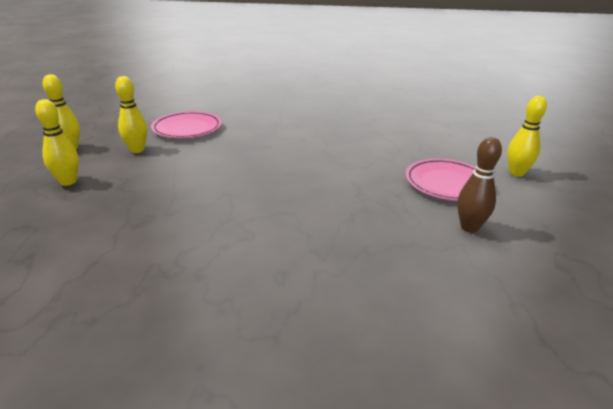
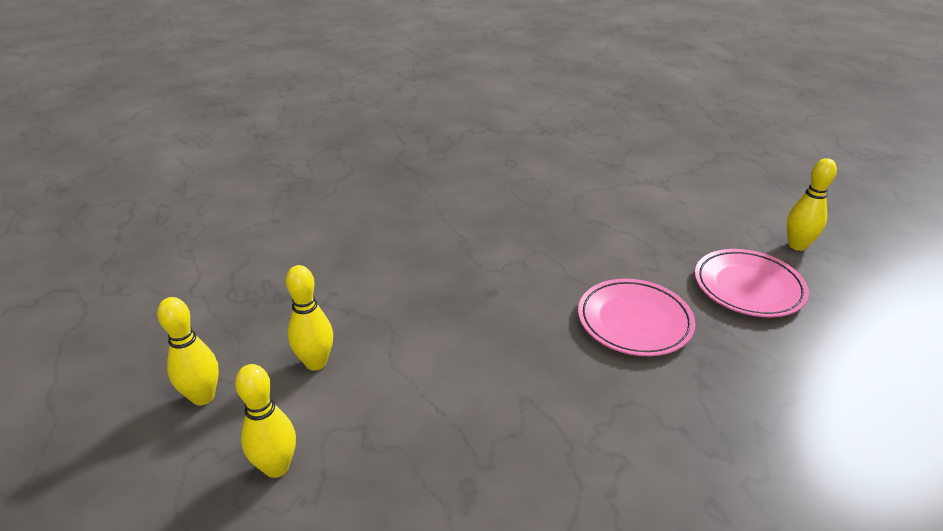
camera: 25 degrees left, 5 degrees up
(187, 128) = (347, 293): pink plate -> pink plate (634, 321)
(469, 227) = (825, 349): brown bowling pin -> none

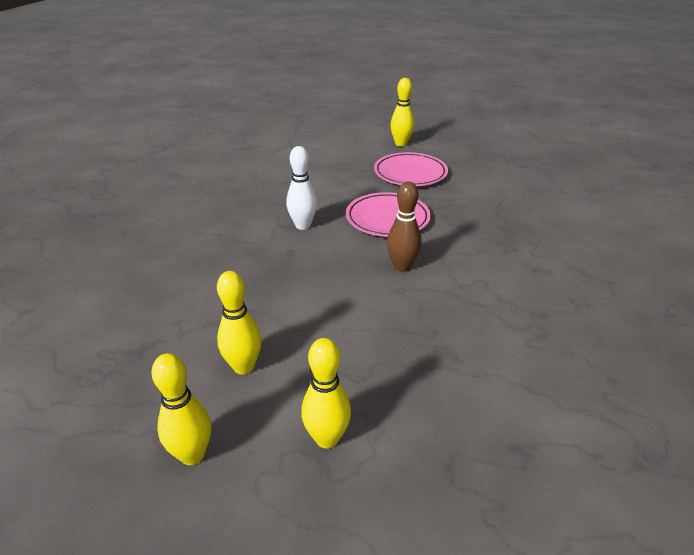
camera: 50 degrees left, 0 degrees up
(541, 275) = (303, 226): none -> white bowling pin
(565, 380) = (402, 267): none -> brown bowling pin

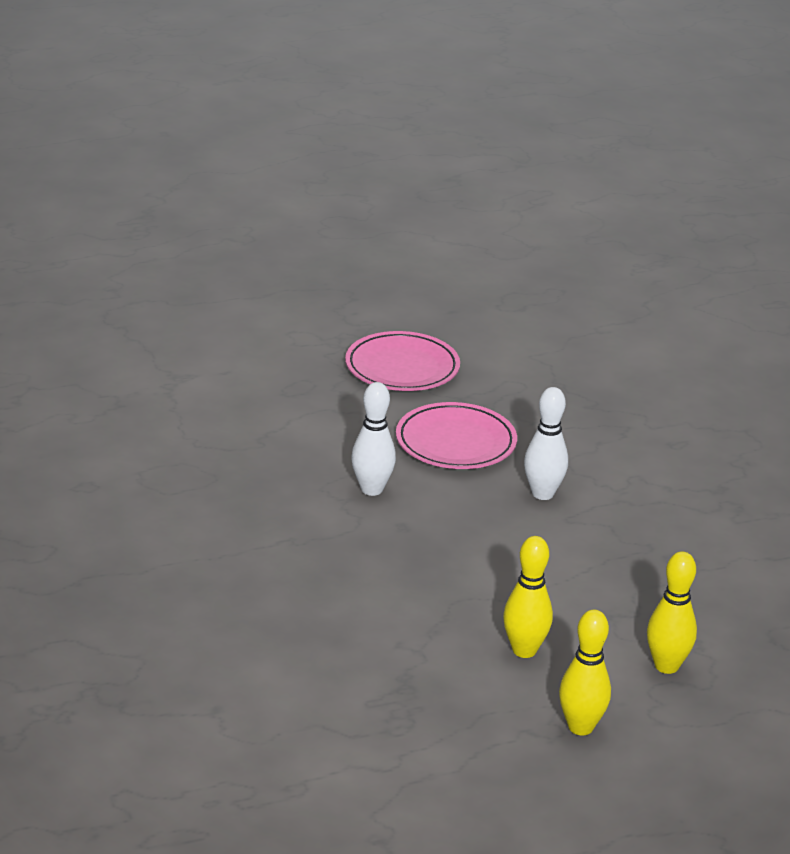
camera: 40 degrees left, 5 degrees down
(401, 144) = (330, 323): yellow bowling pin -> none
(402, 267) = (542, 494): brown bowling pin -> white bowling pin

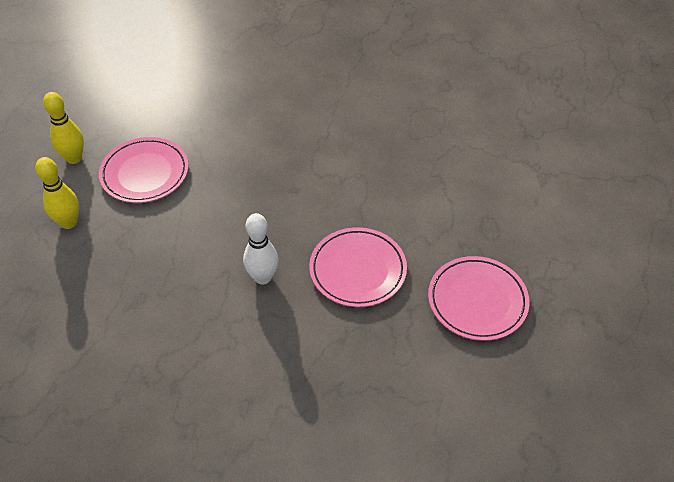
camera: 130 degrees right, 20 degrees up
(372, 489) = (342, 197): white bowling pin -> none
(524, 650) = (145, 173): yellow bowling pin -> pink plate

